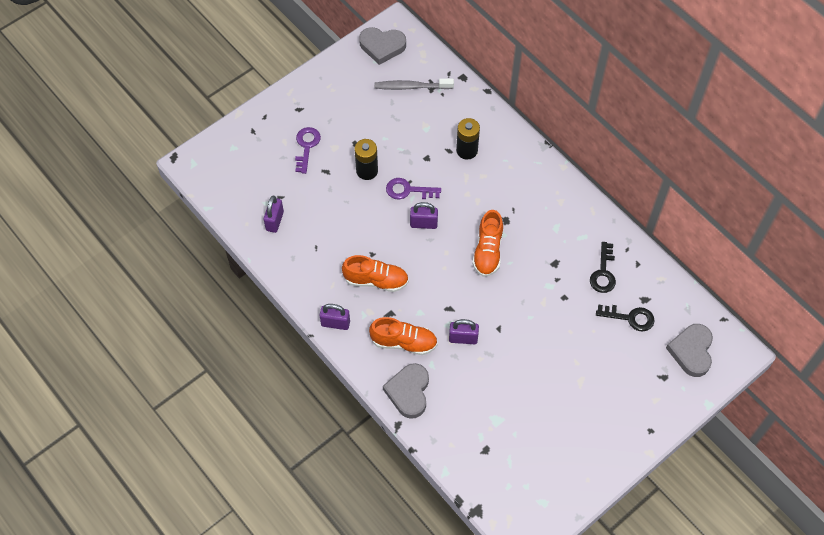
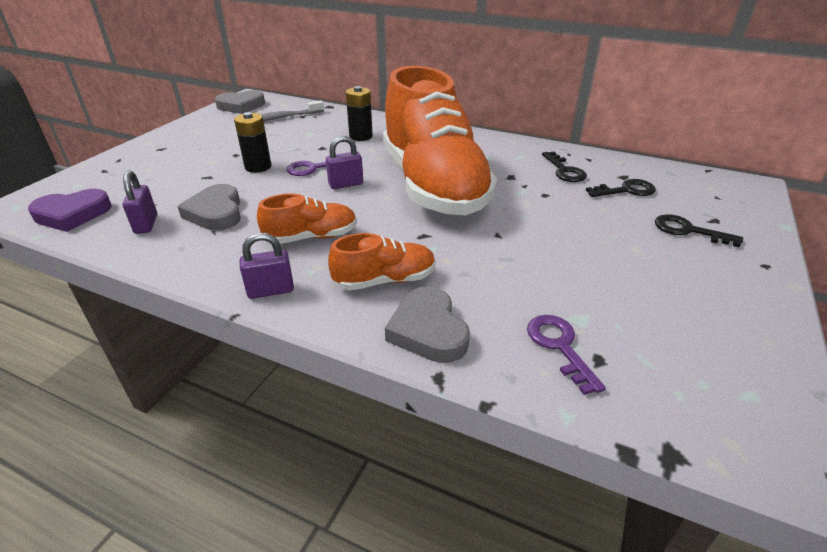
camera: 25 degrees left, 25 degrees down
(229, 189) = (72, 214): none -> purple heart
(306, 146) = (177, 167): purple key -> purple key (559, 347)
(463, 338) = (462, 254): purple padlock -> none
(488, 251) = (433, 185): orange shoe -> orange shoe, size x2.38
(632, 379) = (688, 231): none -> black key
(691, 351) = (713, 195): grey heart -> grey heart (216, 212)

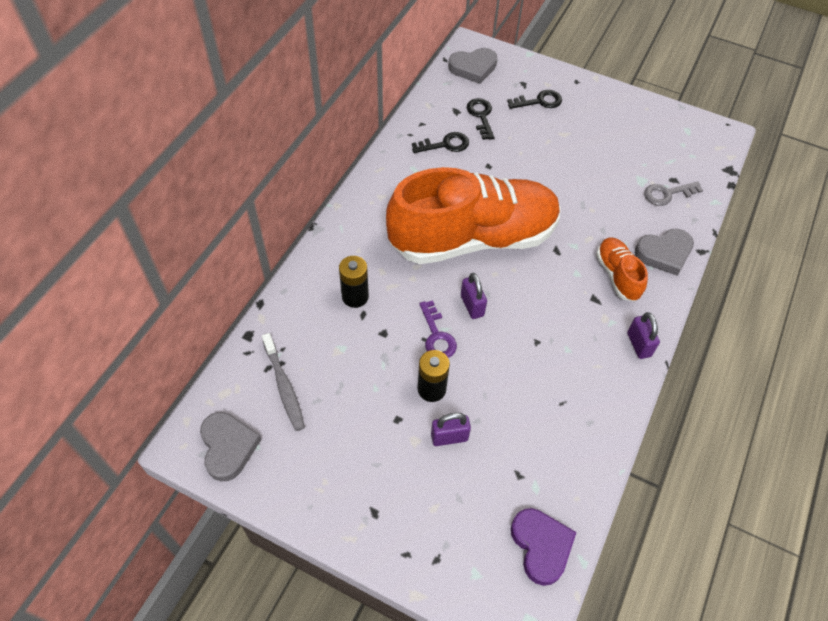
camera: 90 degrees left, 20 degrees up
(146, 224) = (555, 465): purple padlock -> purple padlock (449, 437)
(216, 212) = (530, 408): grey heart -> grey heart (473, 68)
(311, 237) = (566, 325): orange shoe -> none
(559, 347) = (667, 194): purple key -> grey key
(688, 231) = (539, 101): black key -> black key turned 135 degrees counterclockwise

